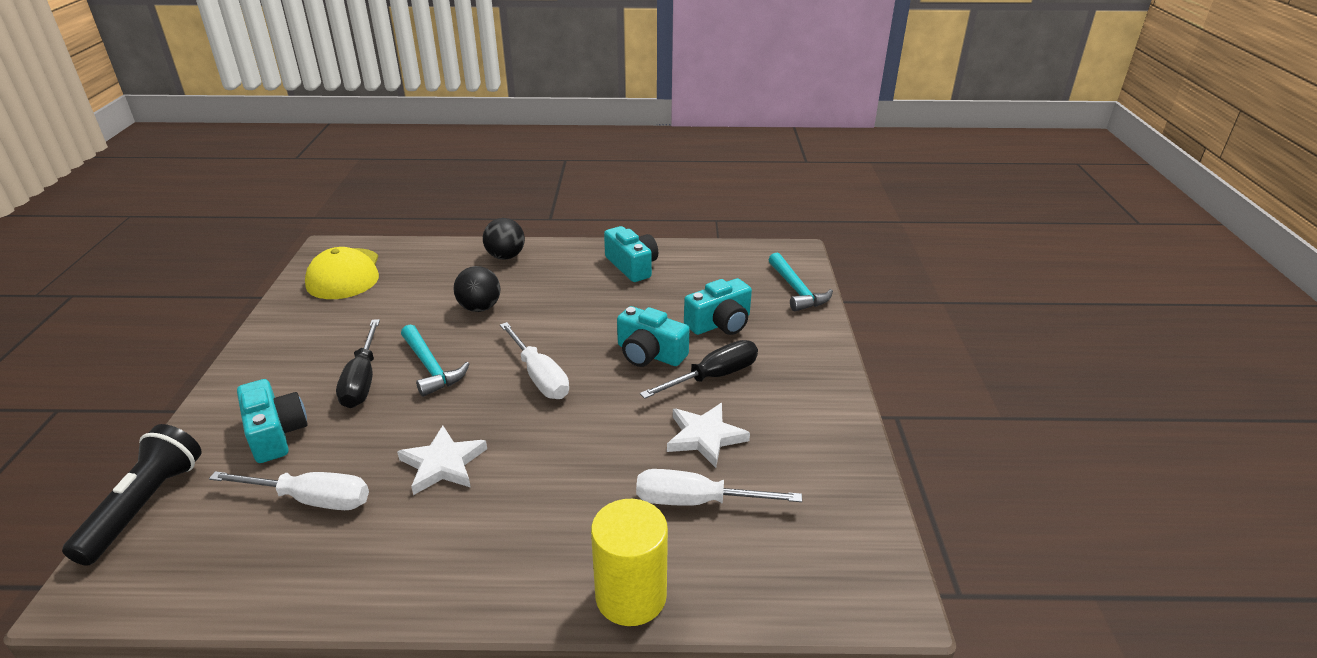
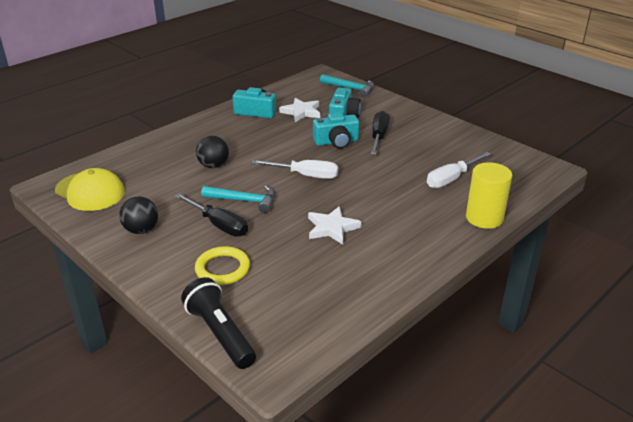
camera: 45 degrees left, 0 degrees up
(275, 434) = (222, 269): turquoise camera -> yellow ring
(311, 499) = (301, 275): white screwdriver -> none
(505, 256) = (176, 138): black ball -> black ball (141, 230)
(705, 437) = (415, 158): white star -> white star (301, 112)

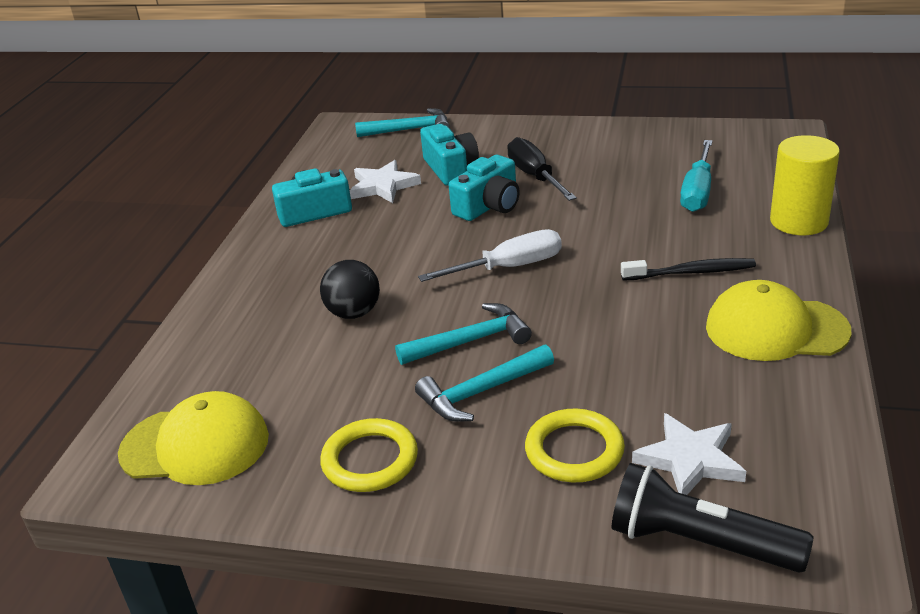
camera: 30 degrees left, 0 degrees up
(141, 230) = (370, 460): black ball -> yellow ring
(219, 225) = (481, 392): black screwdriver -> turquoise hammer
(332, 228) = (642, 319): white star -> white star (690, 459)
(388, 217) = (690, 272): none -> black toothbrush
(390, 264) = (776, 329): none -> yellow cap
(451, 179) = (697, 192): white screwdriver -> turquoise screwdriver

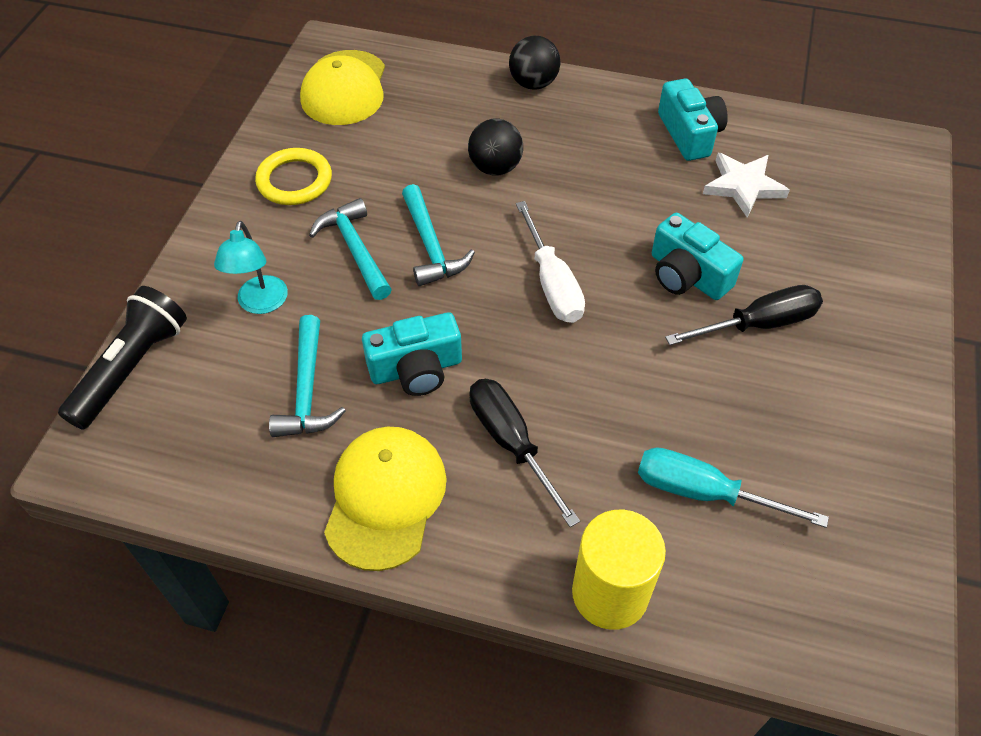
camera: 90 degrees right, 20 degrees up
(221, 301) = (533, 83): none -> black ball
(410, 130) = (895, 210): turquoise hammer -> turquoise hammer (307, 390)
(450, 169) = (783, 245): turquoise camera -> turquoise camera (416, 369)
(574, 450) = (260, 304): yellow ring -> turquoise lamp
(690, 272) = (511, 443): black toothbrush -> black screwdriver
(690, 459) = (221, 381): white star -> none

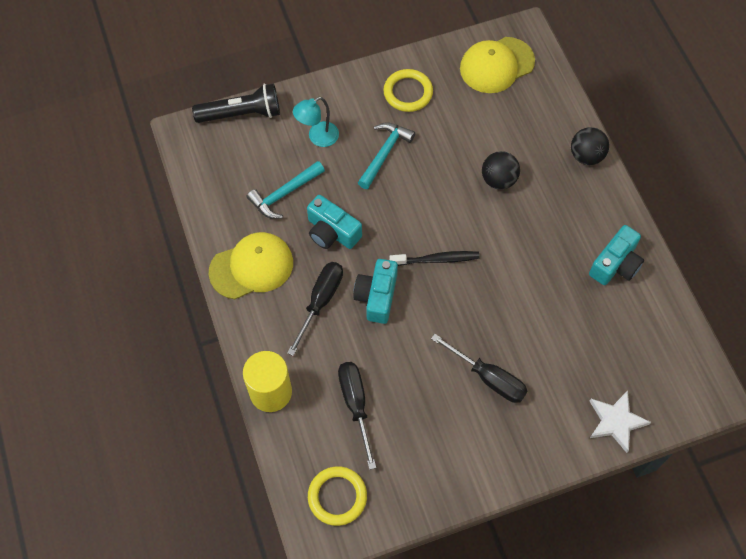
camera: 55 degrees right, 10 degrees up
(431, 246) = (415, 186): turquoise hammer -> none
(552, 283) = (436, 259): white screwdriver -> black toothbrush
(687, 275) = (496, 323): turquoise camera -> turquoise camera (377, 296)
(703, 493) = (355, 405): turquoise screwdriver -> black screwdriver
(743, 186) = (594, 317): white star -> white star (616, 422)
(837, 600) = (337, 496): none -> yellow ring

